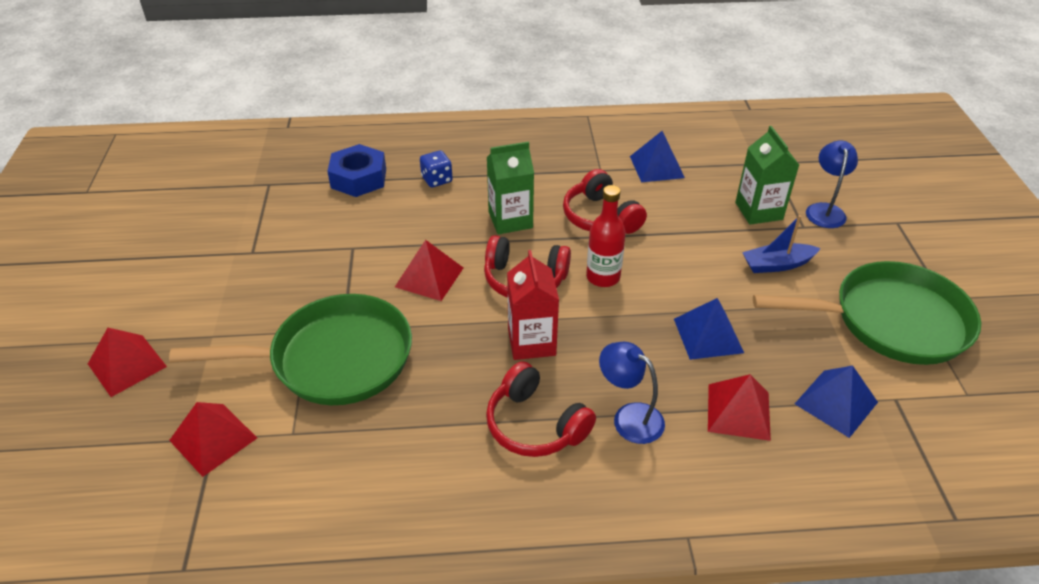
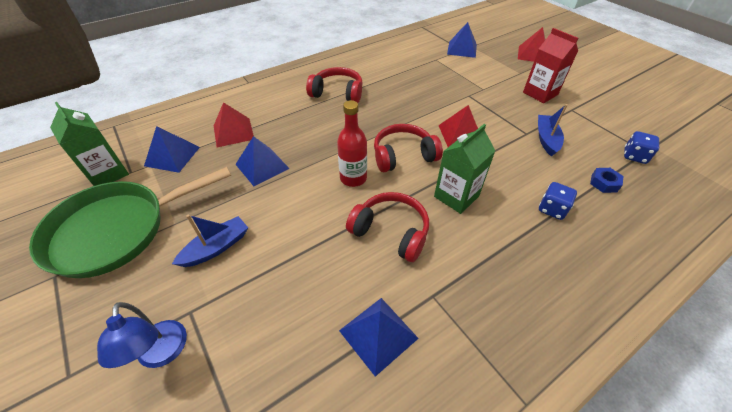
camera: 150 degrees right, 5 degrees up
(213, 439) = (462, 49): red pyramid -> blue pyramid
(287, 185) = (634, 156): none -> blue dice
(333, 358) = (456, 84): green pan -> none
(342, 233) = (546, 139): none -> blue boat
(359, 178) = (604, 183): blue nut -> blue nut, size x0.52
(531, 342) = (368, 124): red carton -> red carton (540, 93)
(629, 417) = (293, 110): blue lamp -> none
(758, 211) = (242, 313): green carton -> green carton (108, 174)

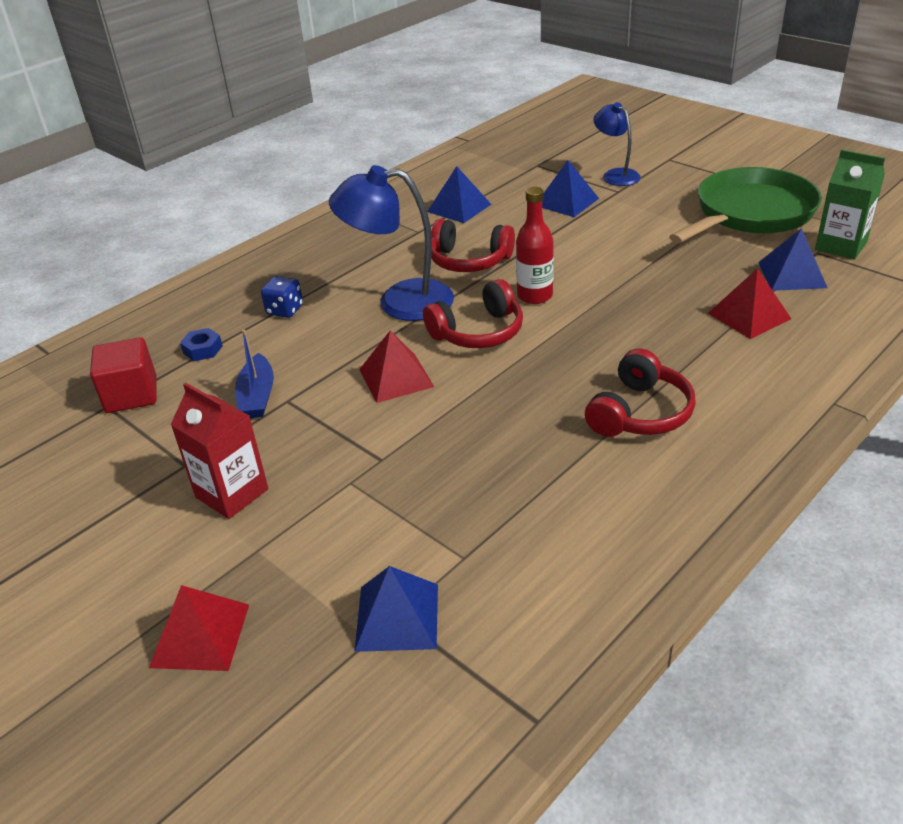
camera: 170 degrees right, 10 degrees down
(216, 247) = (637, 221): blue boat -> none
(262, 166) = (661, 286): blue pyramid -> blue pyramid (566, 202)
(337, 93) = (640, 413): red headphones -> red headphones turned 60 degrees counterclockwise
(456, 196) = (400, 301): green carton -> blue lamp
(634, 156) = (131, 395): blue dice -> red cube

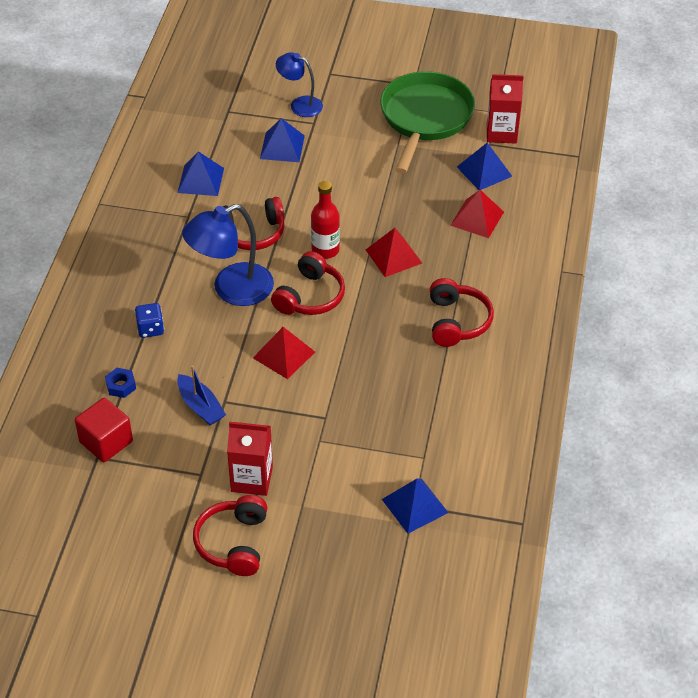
camera: 35 degrees left, 10 degrees up
(136, 558) = (233, 543): none -> red headphones
(200, 635) = (316, 565): red pyramid -> red pyramid (393, 256)
(840, 246) = (501, 133): green carton -> red carton

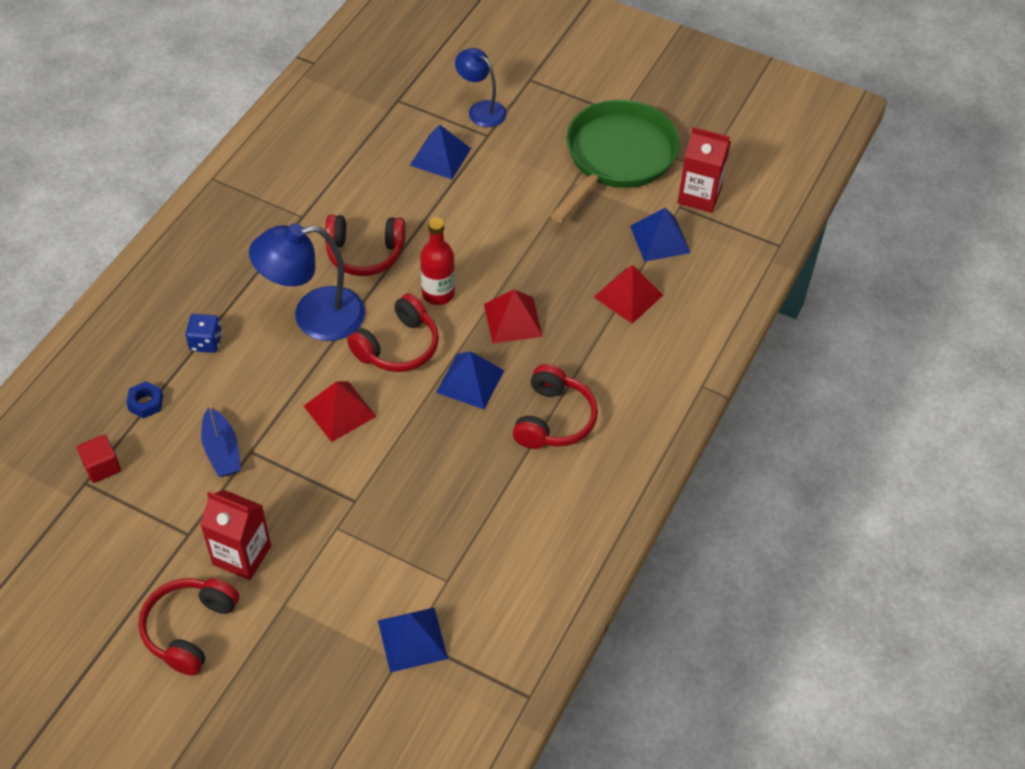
camera: 15 degrees right, 5 degrees up
(106, 442) = (102, 467): red cube -> red cube, size x0.66
(201, 180) = (334, 176): blue pyramid -> blue pyramid (470, 381)

